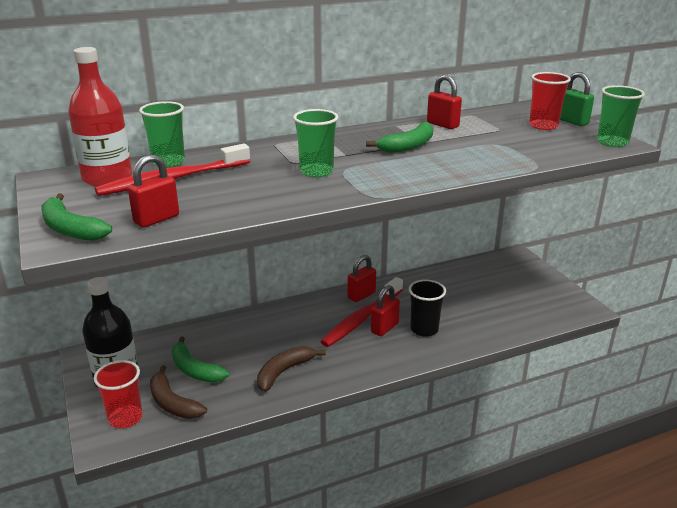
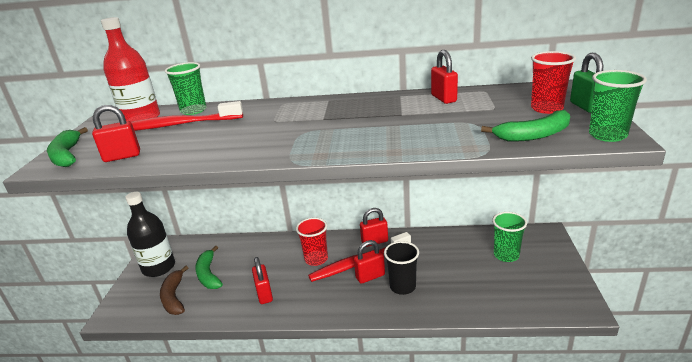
camera: 30 degrees right, 0 degrees up
(125, 418) = (138, 300): red cup -> red cup (316, 259)
(284, 372) = (264, 294): brown banana -> red padlock
(316, 171) = (280, 131): green cup -> green cup (506, 255)
(408, 146) = (386, 116): green banana -> green banana (533, 135)

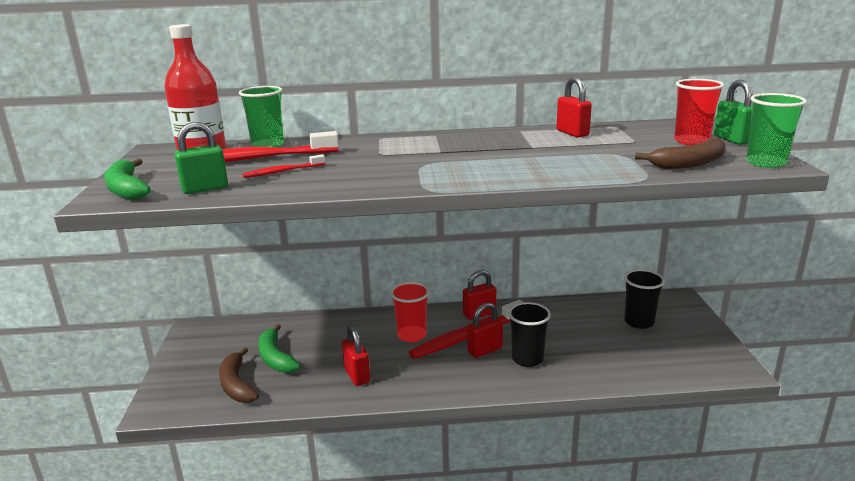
camera: 10 degrees left, 5 degrees down
(122, 156) = (205, 189): red padlock -> green padlock
(159, 267) = (204, 353): black bottle -> none
(189, 139) = (282, 171): none -> red toothbrush
(506, 255) = (639, 322): green cup -> black cup
(533, 135) = (689, 163): green banana -> brown banana

